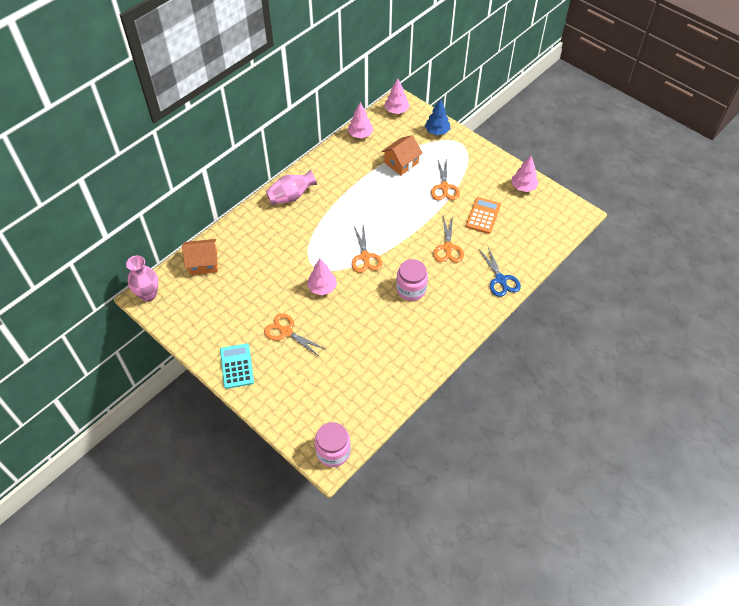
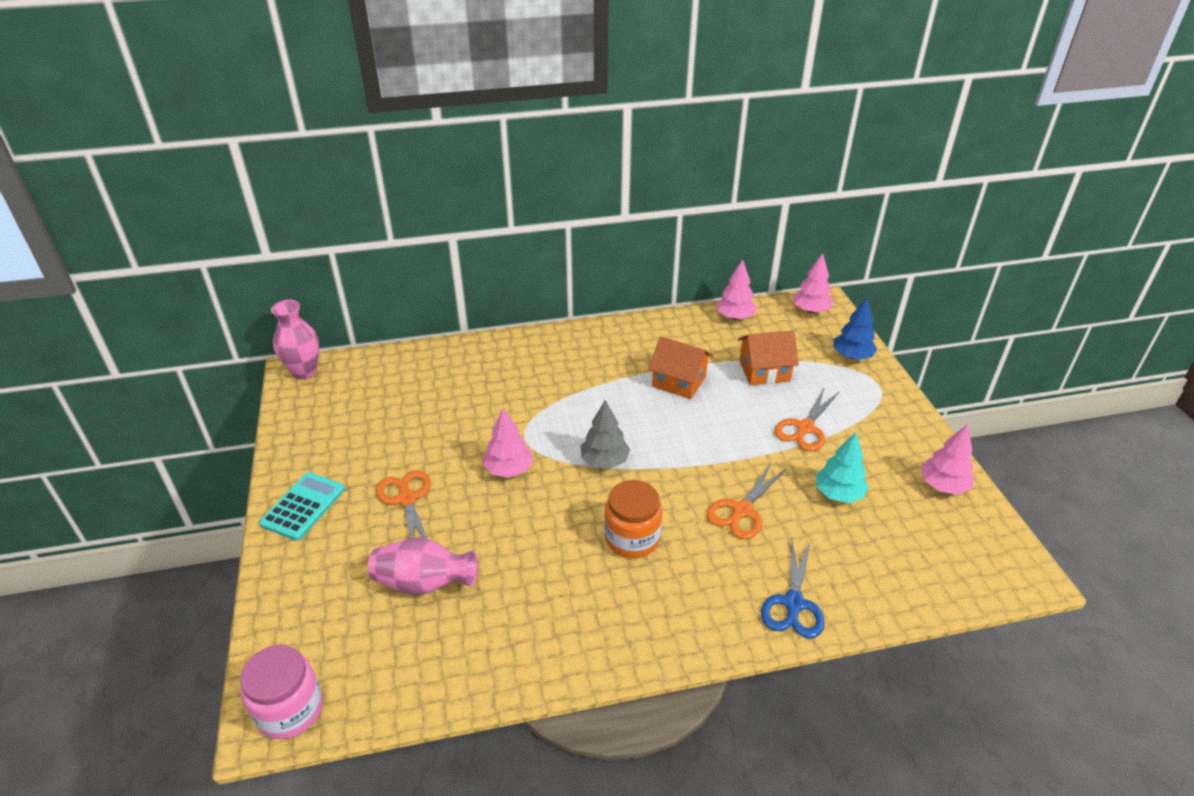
camera: 35 degrees right, 15 degrees down
(203, 263) = (398, 368): orange house -> orange house (679, 381)
(291, 197) = (577, 346): pink vase -> pink vase (424, 583)
(365, 257) = (604, 461): orange scissors -> grey tree
(411, 289) = (632, 538): pink jar -> orange jar
(483, 215) = (838, 494): orange calculator -> turquoise tree

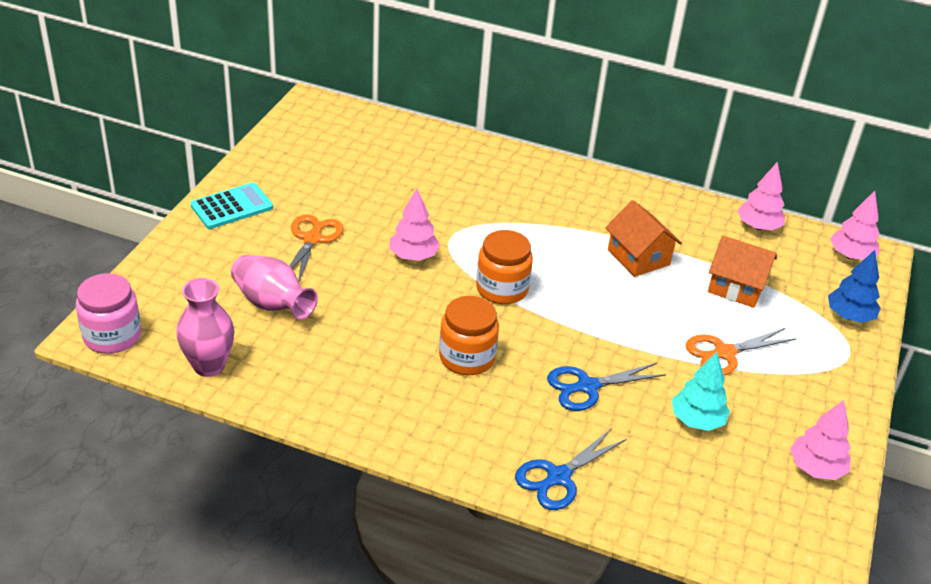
camera: 30 degrees right, 0 degrees up
(304, 371) = (317, 105): pink vase -> pink vase (209, 365)
(604, 461) = (502, 289): grey tree -> orange jar
(741, 511) = (587, 386): orange scissors -> blue scissors

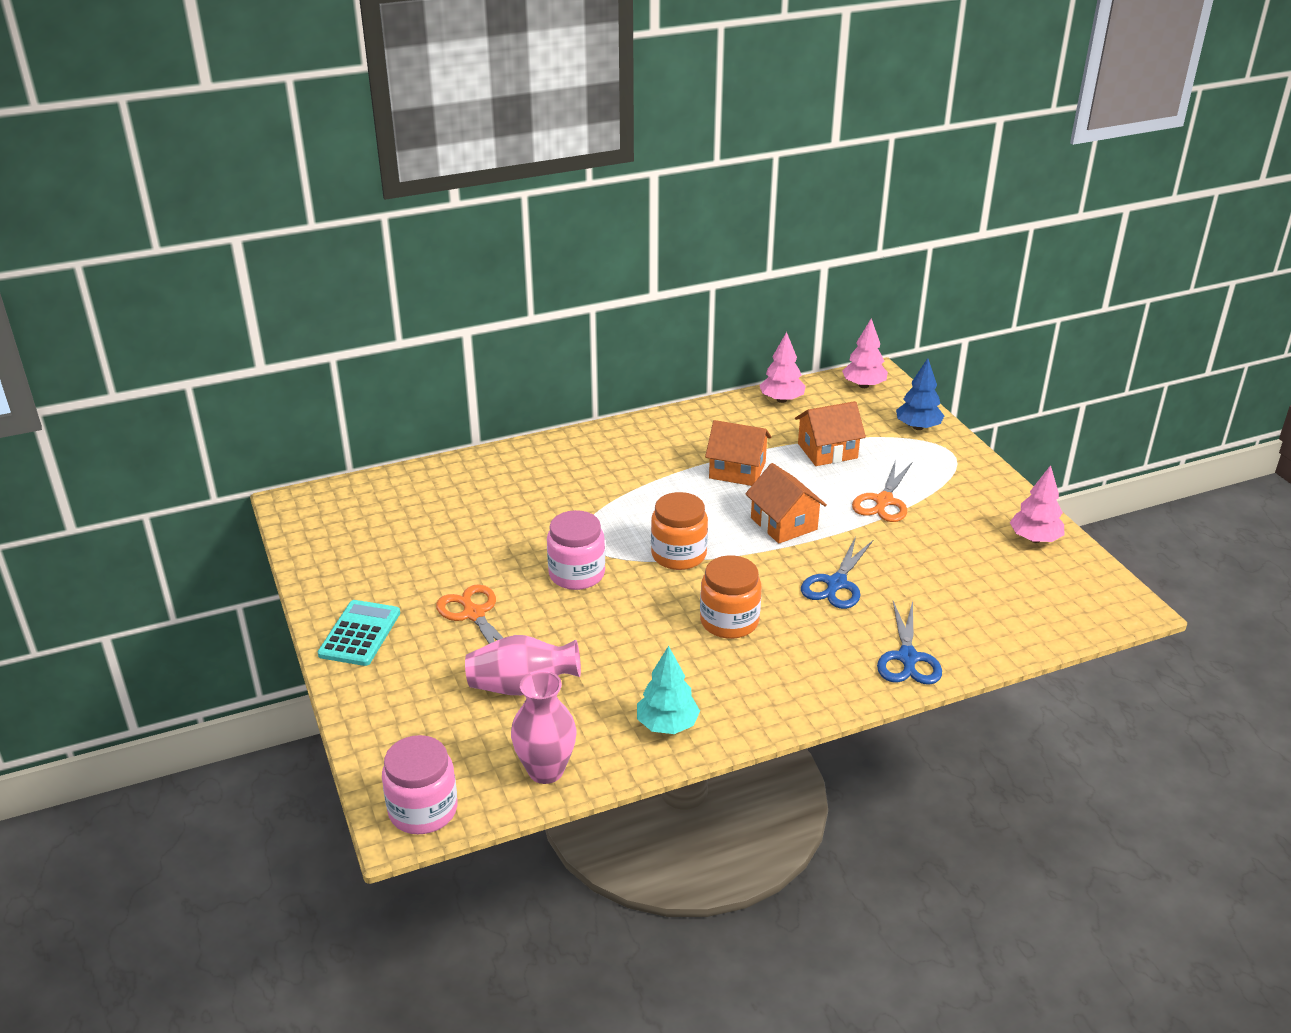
camera: 40 degrees left, 5 degrees down
(413, 256) = (576, 574): pink tree -> pink jar
(614, 317) = (784, 524): none -> orange house
(696, 420) = (931, 558): turquoise tree -> turquoise tree (667, 725)

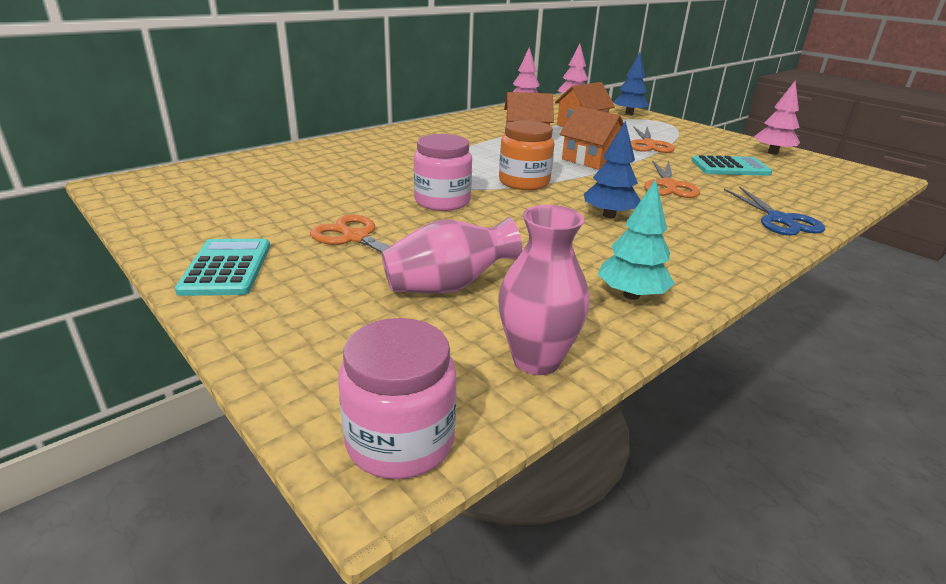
camera: 20 degrees left, 5 degrees down
(729, 621) = (609, 215): orange jar -> blue tree
(836, 584) = (668, 186): blue scissors -> orange scissors
(945, 561) = (730, 167): none -> turquoise calculator

